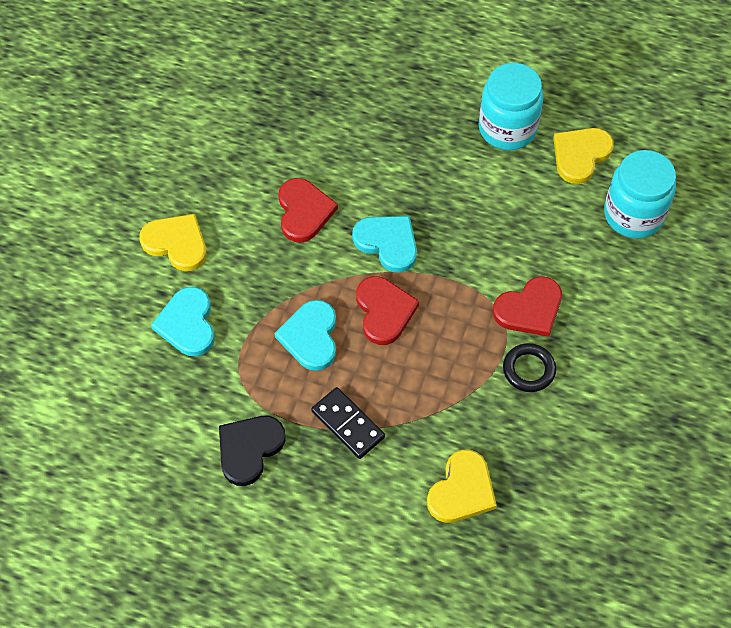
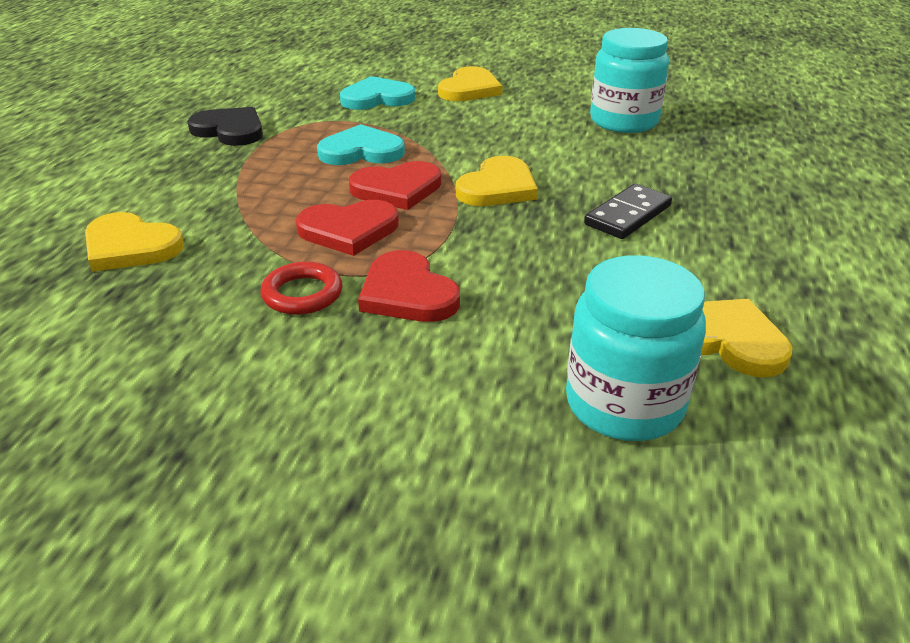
camera: 85 degrees right, 25 degrees down
(304, 211) = (528, 140): red heart -> red heart (349, 230)
(348, 424) = (245, 175): black domino -> black domino (627, 215)
(387, 243) = (498, 187): turquoise heart -> yellow heart
(507, 128) = (736, 268): turquoise jar -> turquoise jar (624, 121)
(528, 370) = (302, 294): black ring -> red ring

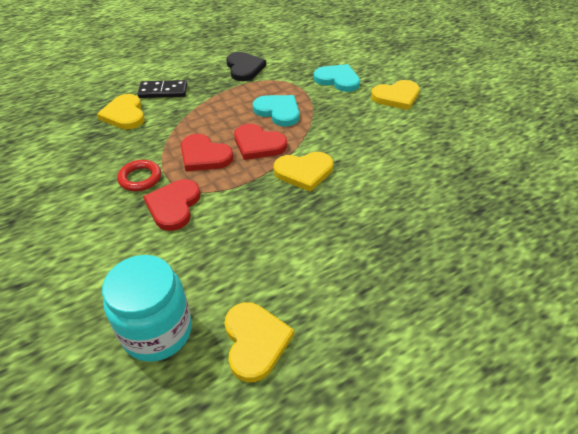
camera: 45 degrees right, 10 degrees up
(624, 121) = (450, 168): turquoise jar -> none
(627, 215) = (338, 232): black domino -> black domino (163, 91)

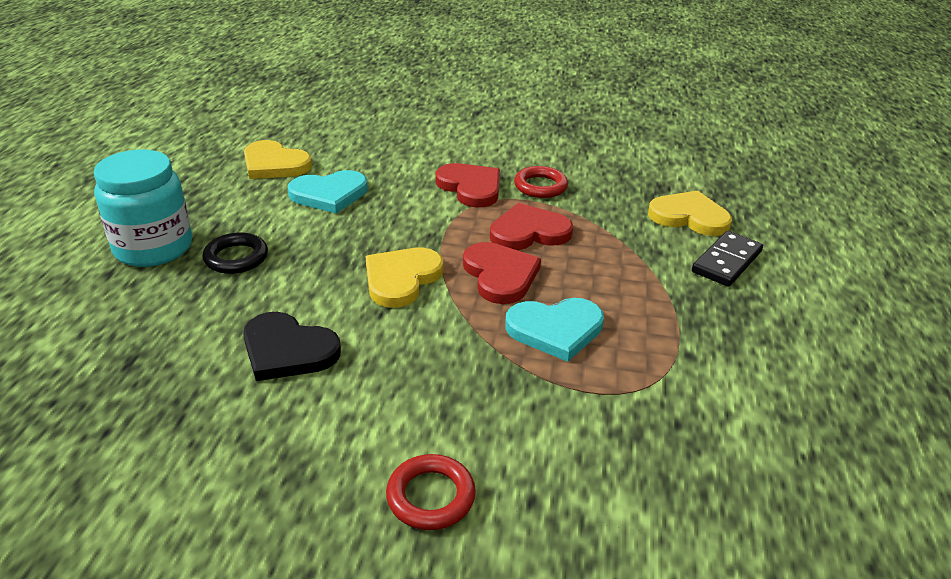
camera: 130 degrees right, 10 degrees down
(157, 331) = (349, 139): turquoise jar -> turquoise jar (153, 248)
(244, 68) = (737, 367): black heart -> black heart (288, 350)
(258, 144) = (500, 275): red heart -> red heart turned 90 degrees clockwise
(337, 80) = (579, 458): turquoise heart -> turquoise heart (329, 194)
(375, 247) = (236, 258): none -> black ring
(396, 97) = (431, 496): yellow heart -> red ring

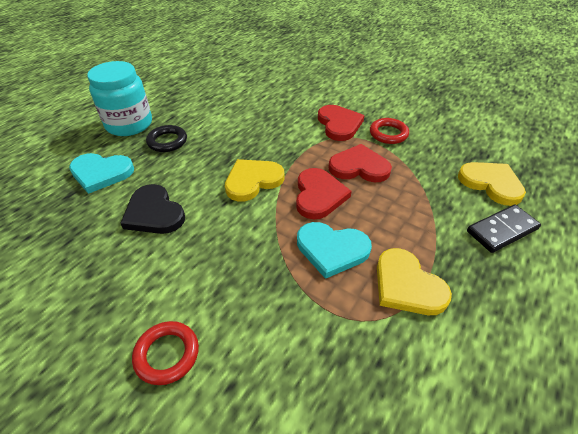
camera: 25 degrees right, 10 degrees up
(274, 164) = (228, 84): yellow heart -> yellow heart (407, 285)
(329, 194) = (247, 110): turquoise heart -> turquoise heart (101, 173)

